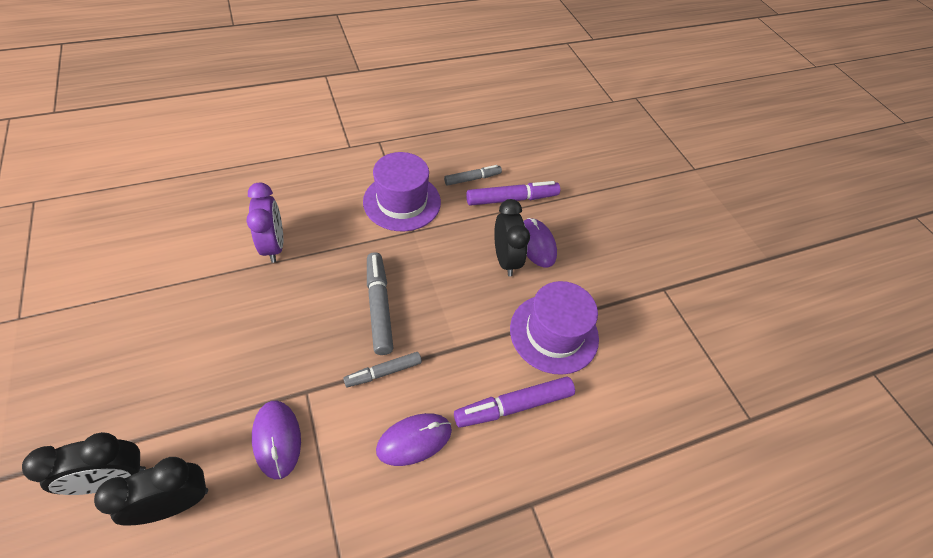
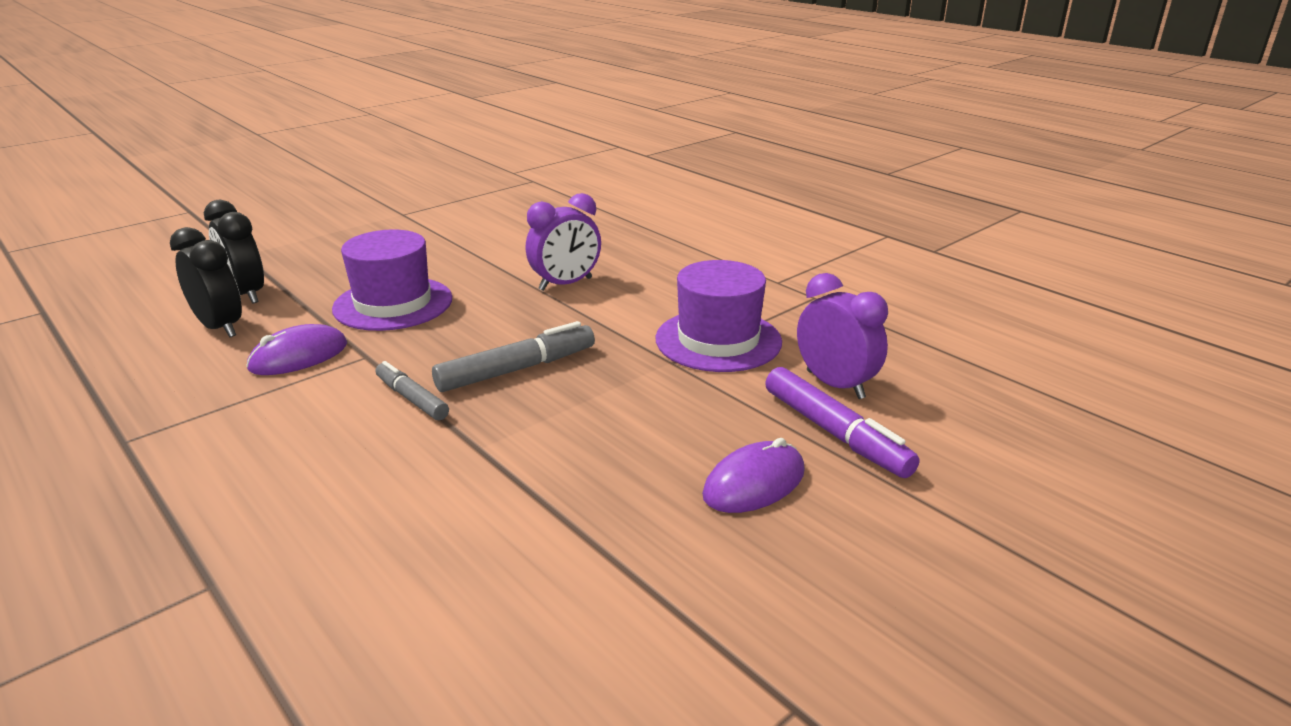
camera: 75 degrees right, 25 degrees down
(414, 440) = (312, 447): purple mouse -> none
(472, 179) = (835, 385): grey marker -> purple clock
(505, 259) = (687, 456): black clock -> none
(514, 406) = (390, 528): purple marker -> none
(554, 333) = (560, 545): purple hat -> purple hat (393, 303)

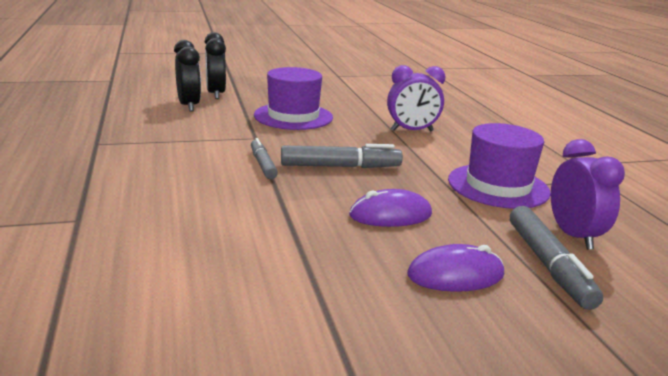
camera: 25 degrees right, 5 degrees down
(299, 356) = (218, 128): purple mouse -> purple mouse (390, 215)
(835, 433) = (548, 264): purple marker -> grey marker

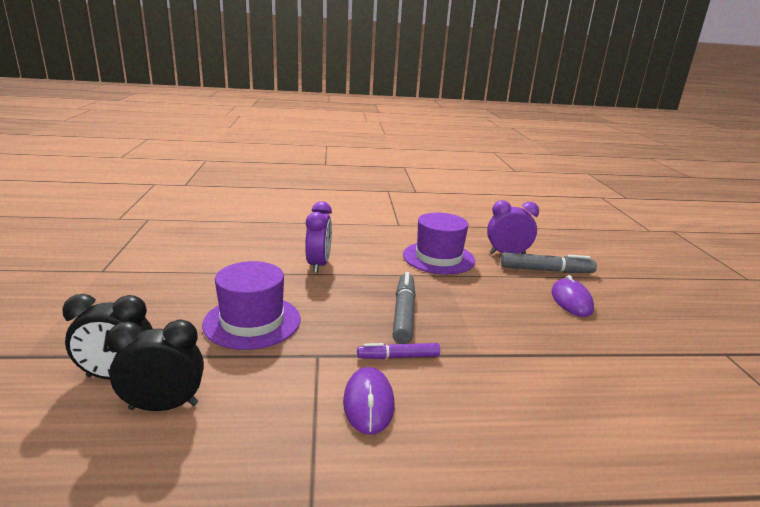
camera: 80 degrees left, 0 degrees up
(263, 164) = (398, 357): grey marker -> purple marker
(390, 215) = (496, 307): purple mouse -> purple mouse (368, 403)

